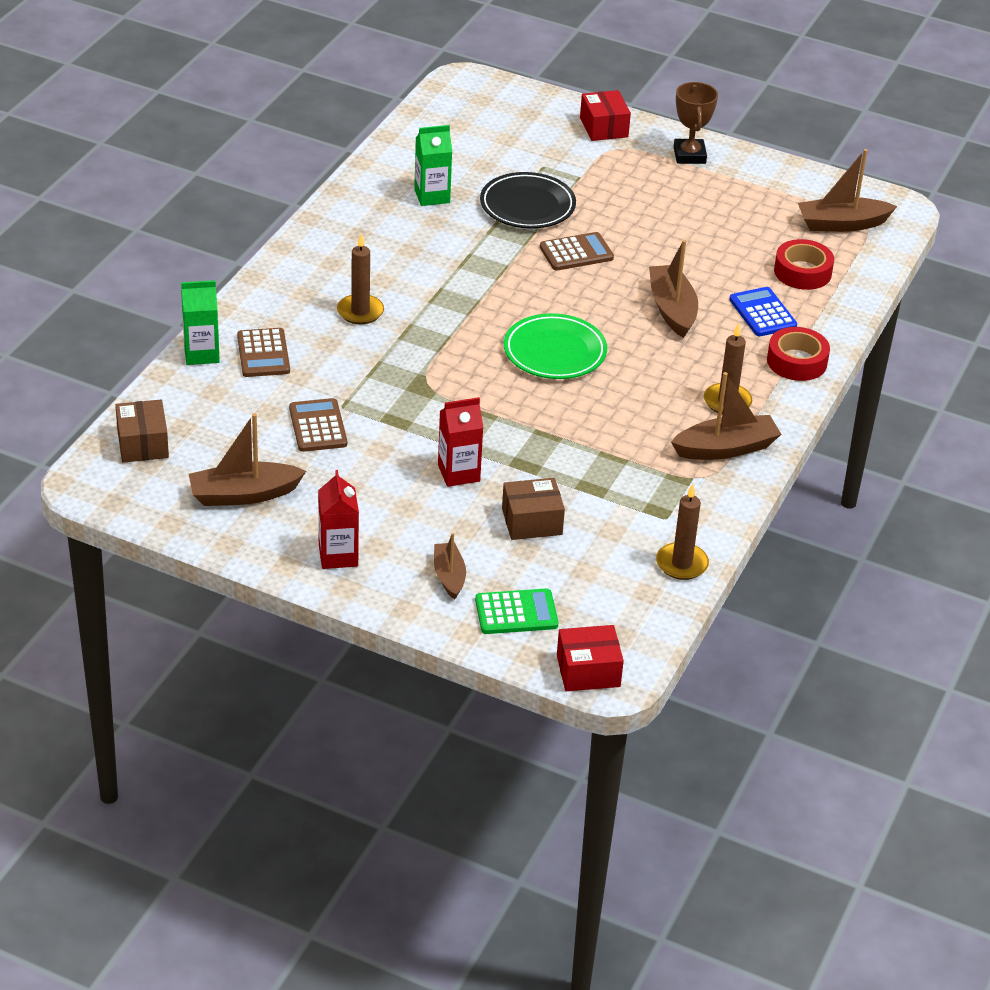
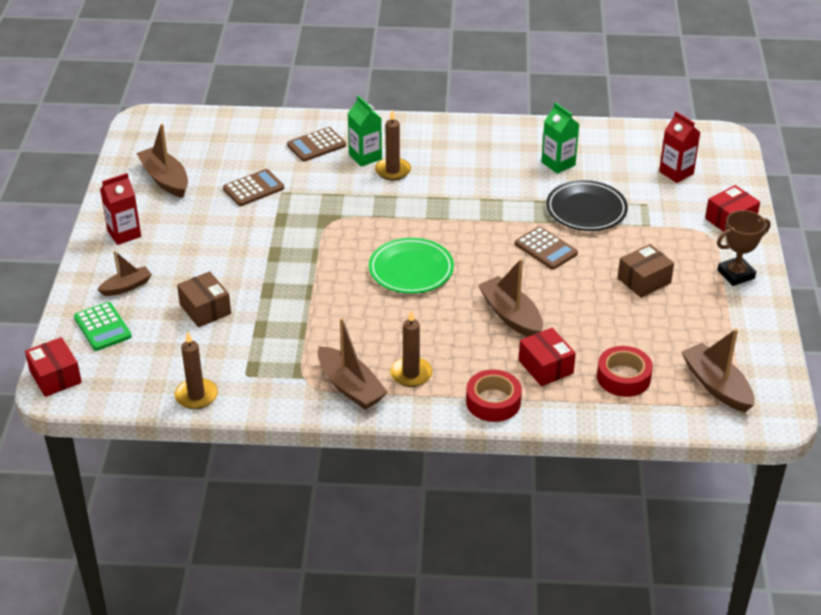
camera: 70 degrees right, 0 degrees up
(143, 444) = (193, 128): brown box -> brown box (644, 281)
(201, 354) = (299, 122): green carton -> green carton (365, 157)
(458, 473) = (240, 262): red carton -> red carton (676, 173)
(672, 309) = (511, 316): brown boat -> brown boat turned 90 degrees counterclockwise
(762, 313) = (545, 367): blue calculator -> red box

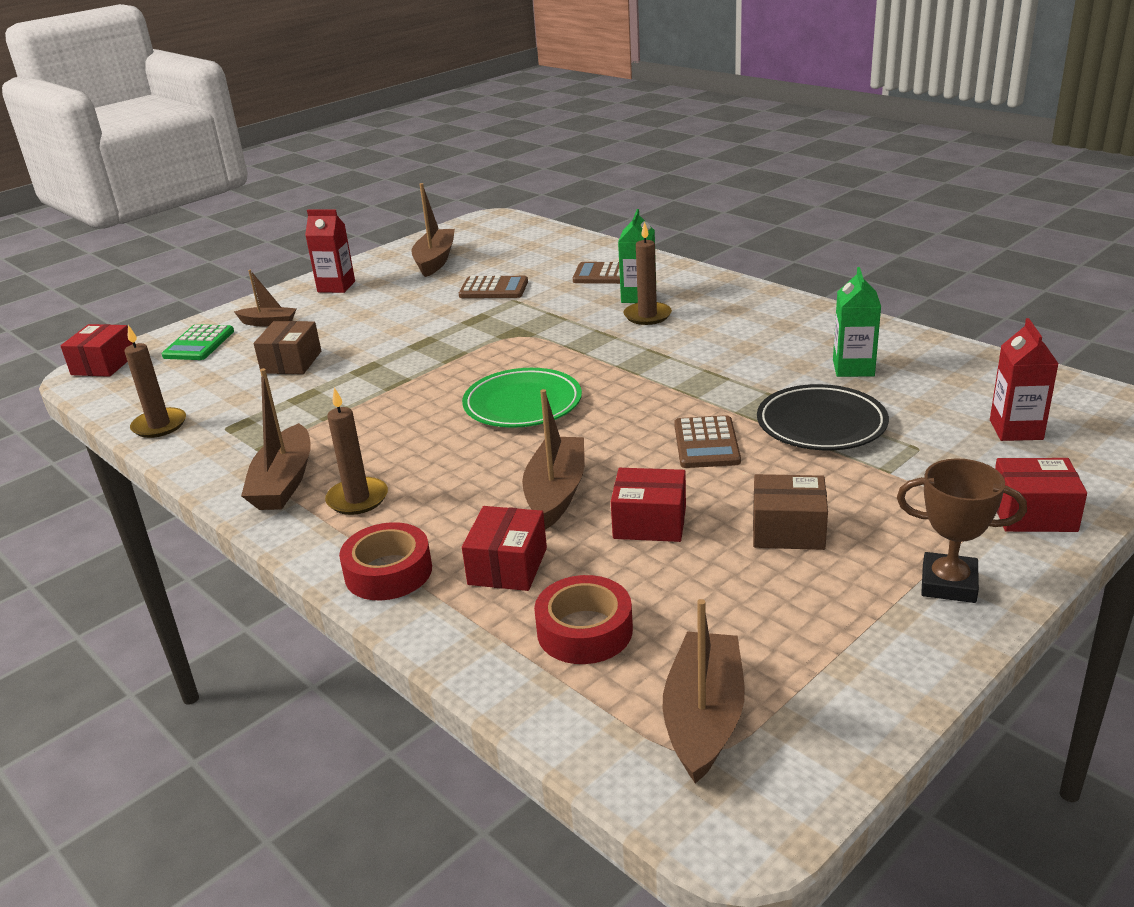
camera: 45 degrees right, 10 degrees down
(579, 309) = (650, 522): none -> red box

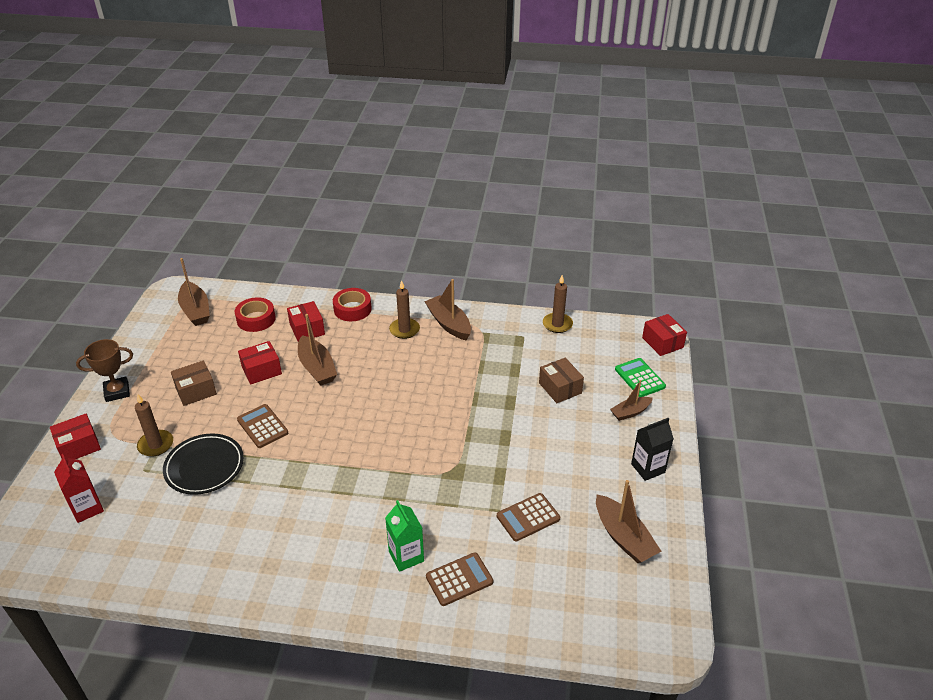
camera: 140 degrees right, 10 degrees up
(336, 286) = (648, 468): red carton -> black carton
(522, 404) = (386, 413): green plate -> none
(647, 316) = (380, 532): brown candle -> brown candle (156, 445)
(853, 368) = (201, 530): green carton -> none

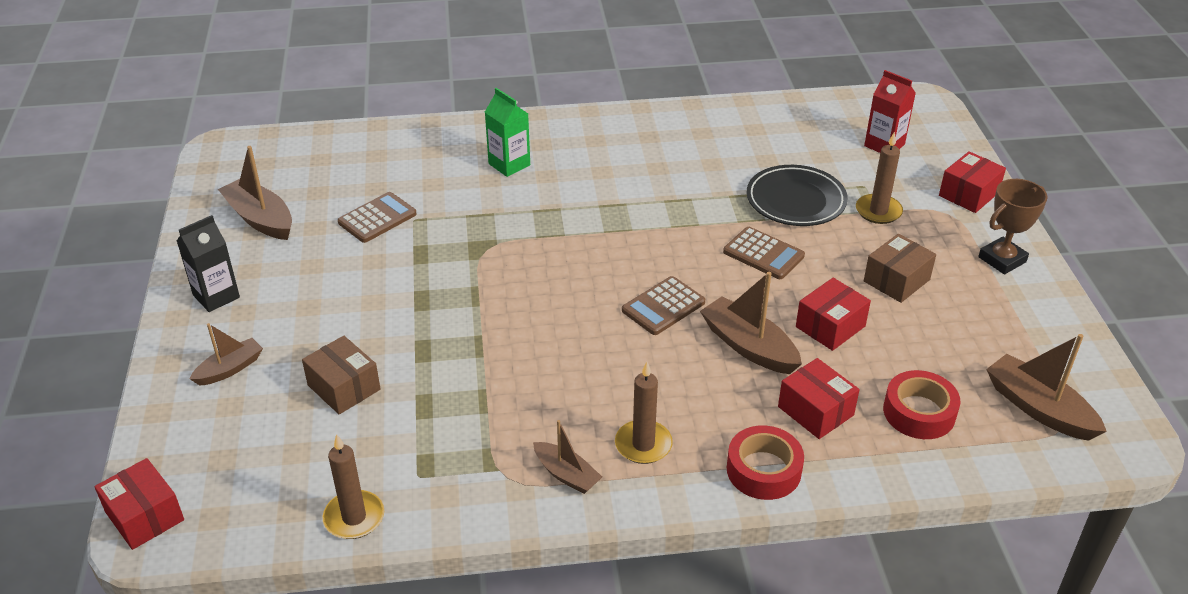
camera: 165 degrees right, 0 degrees up
(449, 324) = (566, 474): brown boat -> brown boat, size x0.62
(459, 579) = (445, 157): brown calculator -> brown calculator (663, 306)
(639, 378) = (204, 431): green calculator -> none

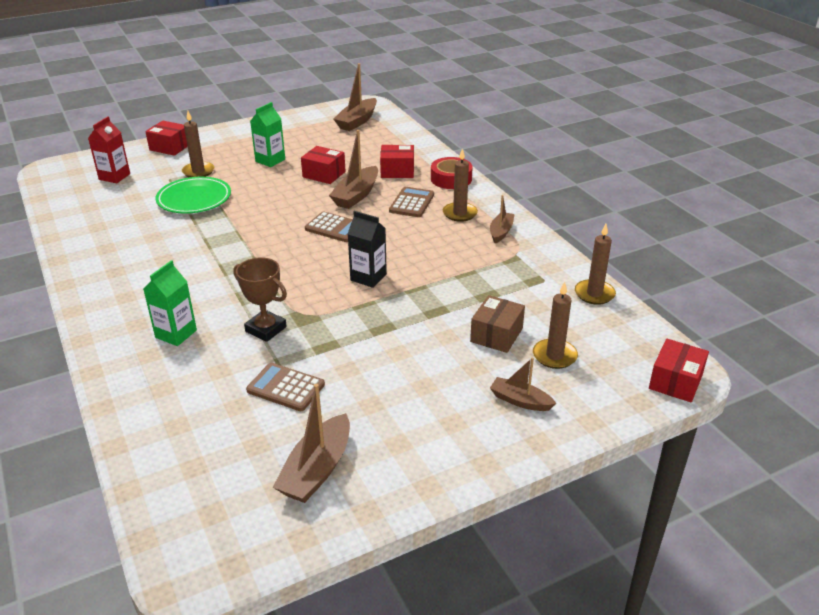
camera: 110 degrees left, 5 degrees down
(216, 296) = (444, 449): black carton -> black carton (368, 277)
(271, 424) = (554, 356): none -> brown candle
(763, 254) = (261, 202): brown calculator -> brown calculator (412, 203)
(795, 200) = (194, 199): black plate -> green plate
(815, 411) = (397, 171): red box -> red box turned 60 degrees clockwise
(896, 280) = (270, 160): brown box -> green carton
(919, 412) = (379, 146): red tape -> none
(1002, 259) = (236, 135): brown trophy -> brown trophy (266, 329)

